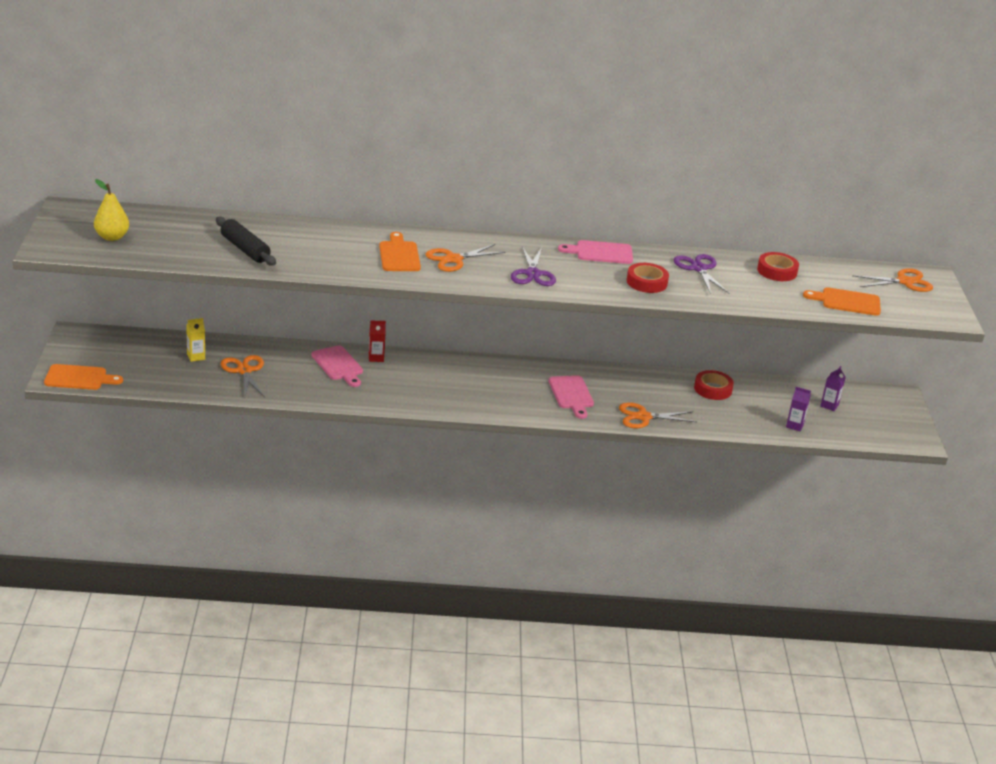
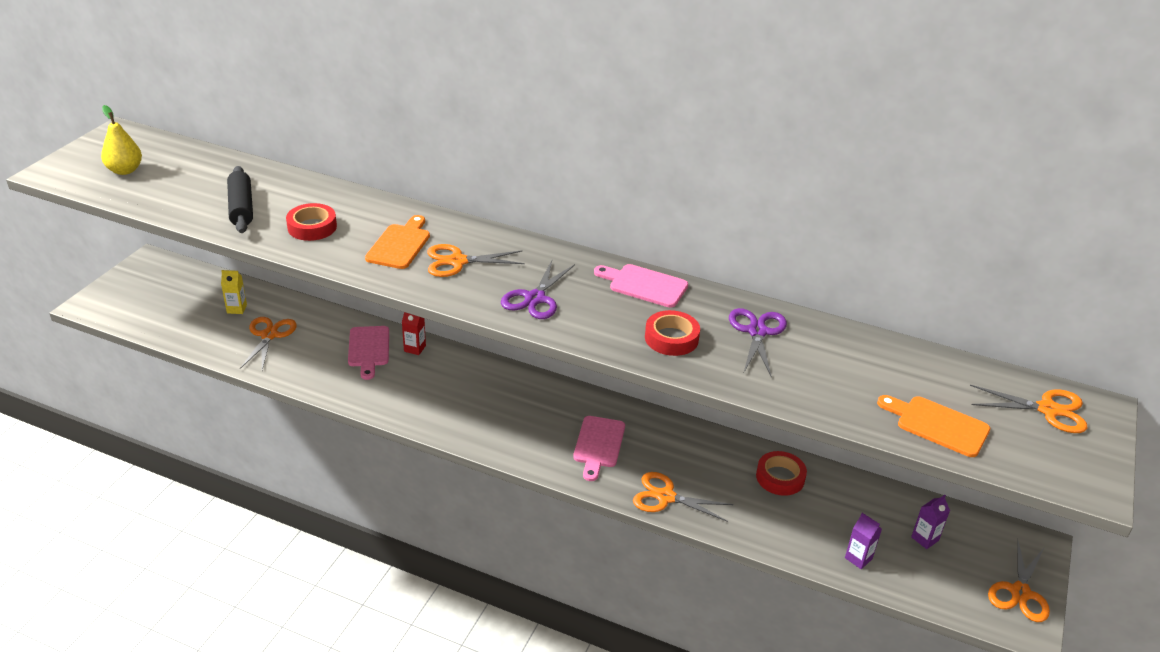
camera: 25 degrees right, 5 degrees up
(79, 378) = (108, 309): orange cutting board -> none
(777, 271) = (864, 356): red tape -> red tape (312, 227)
(904, 423) = (1020, 592): none -> orange scissors

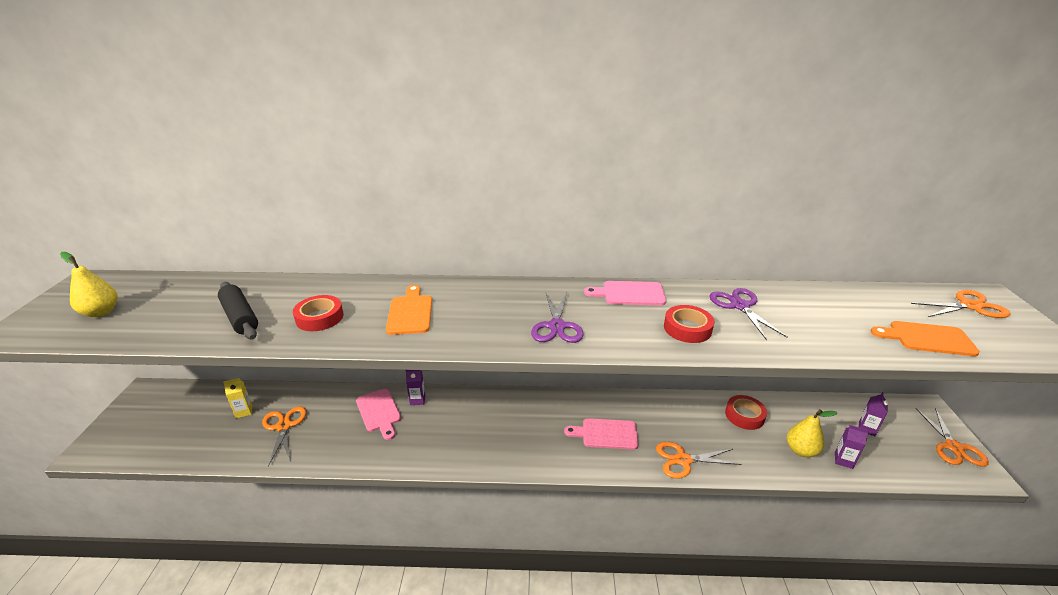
camera: 20 degrees left, 5 degrees down
(415, 348) = (417, 400): red carton -> purple carton
(457, 261) = (470, 313): orange scissors -> none
(598, 445) = (606, 434): pink cutting board -> pink cutting board turned 105 degrees clockwise
(815, 532) = (801, 450): none -> yellow pear

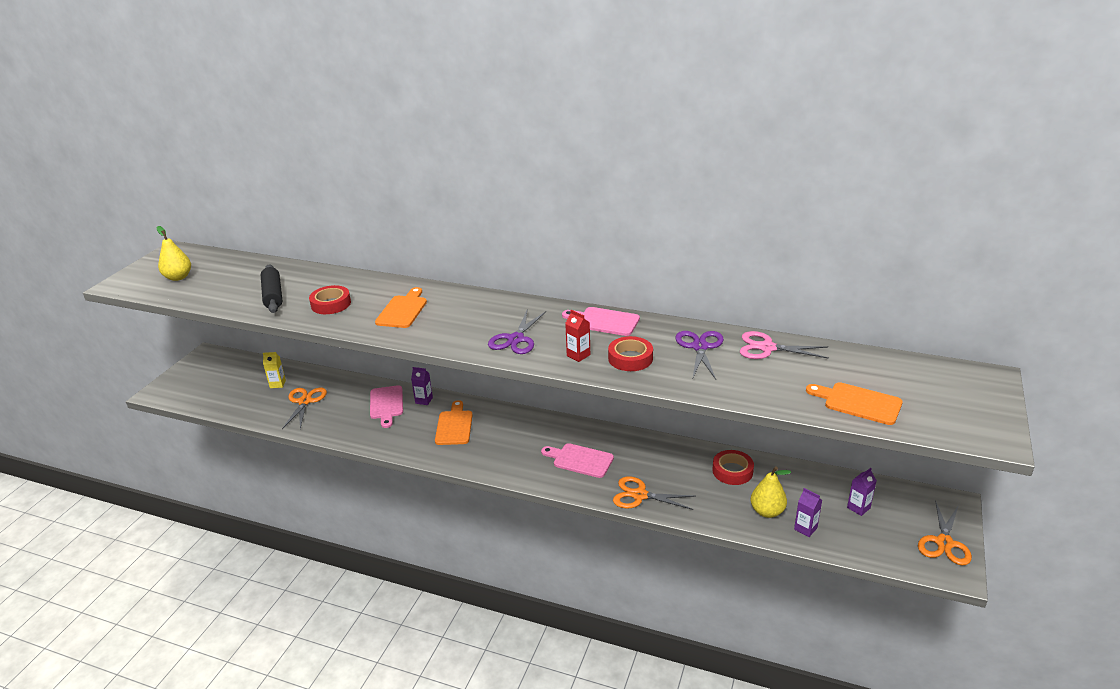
camera: 20 degrees right, 0 degrees up
(462, 422) = (454, 426): none -> orange cutting board
(634, 333) = (578, 355): none -> red carton
(797, 297) = (767, 348): none -> pink scissors
(970, 306) = (947, 383): orange scissors -> none

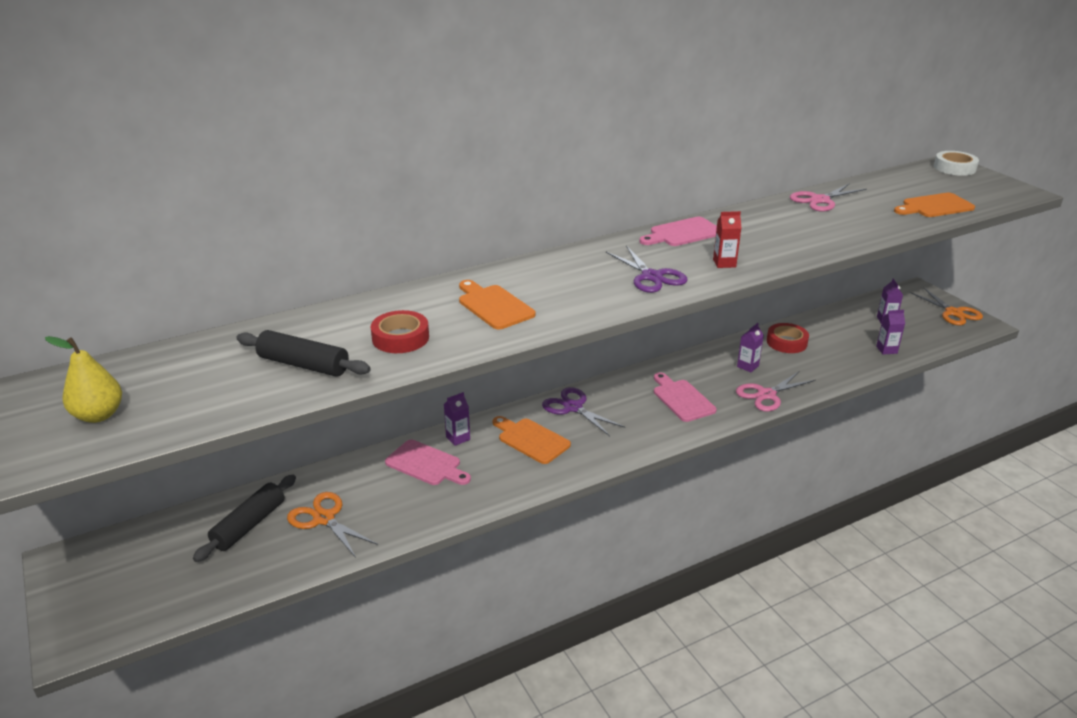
camera: 50 degrees left, 0 degrees up
(277, 384) = (249, 525): yellow carton -> black rolling pin
(580, 460) = (682, 399): pink cutting board -> pink cutting board turned 90 degrees clockwise
(630, 358) = (762, 247): red tape -> none
(640, 495) = (766, 395): orange scissors -> pink scissors
(667, 468) = (747, 366): none -> purple carton
(700, 347) = (783, 219): purple scissors -> purple scissors (573, 407)
(767, 511) = (851, 354): yellow pear -> none
(981, 383) = (954, 168): none -> white tape

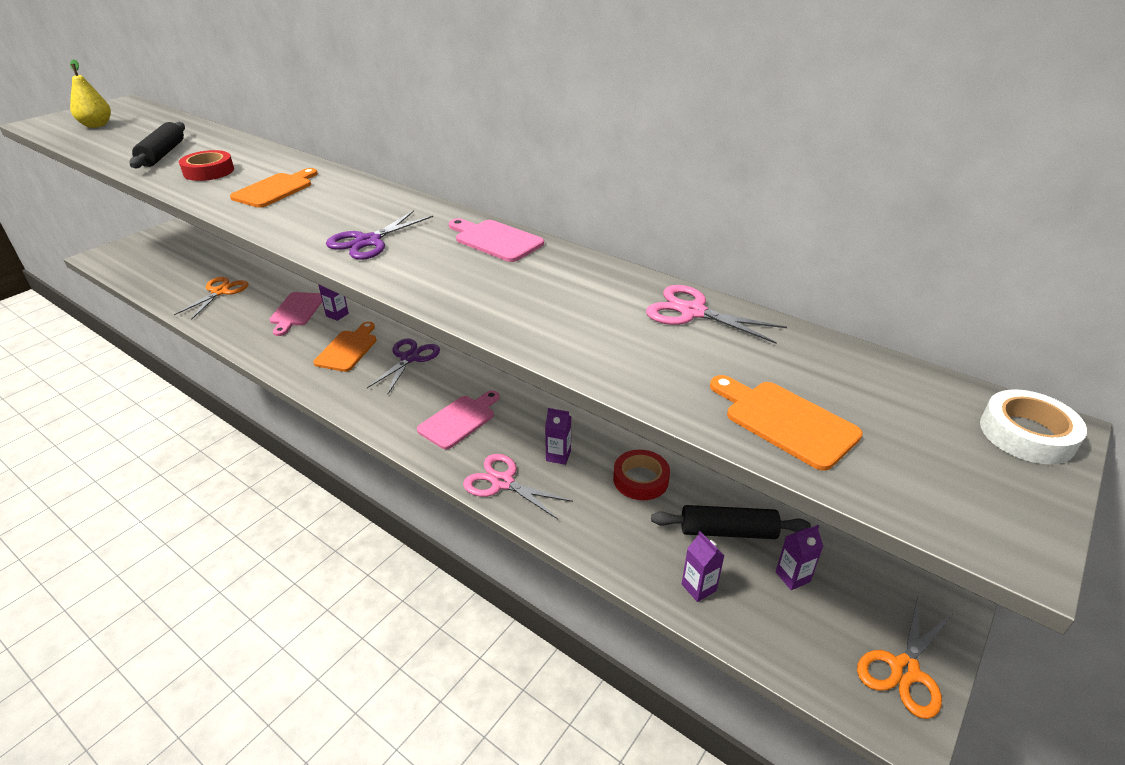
camera: 65 degrees right, 5 degrees up
(249, 525) = (209, 269): black rolling pin -> black rolling pin (728, 531)
(724, 263) = (426, 274): red carton -> none

